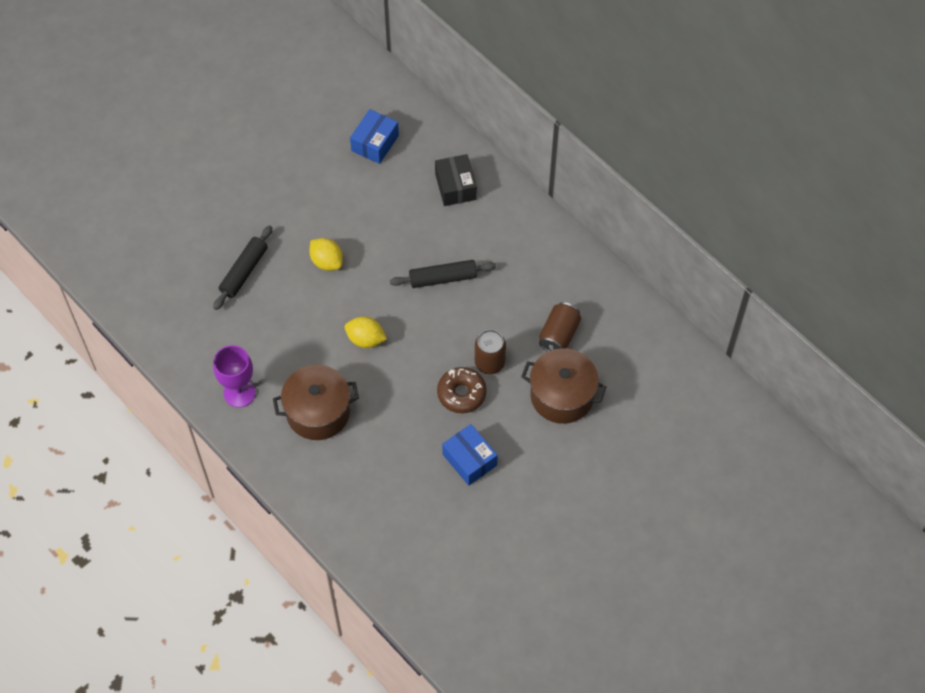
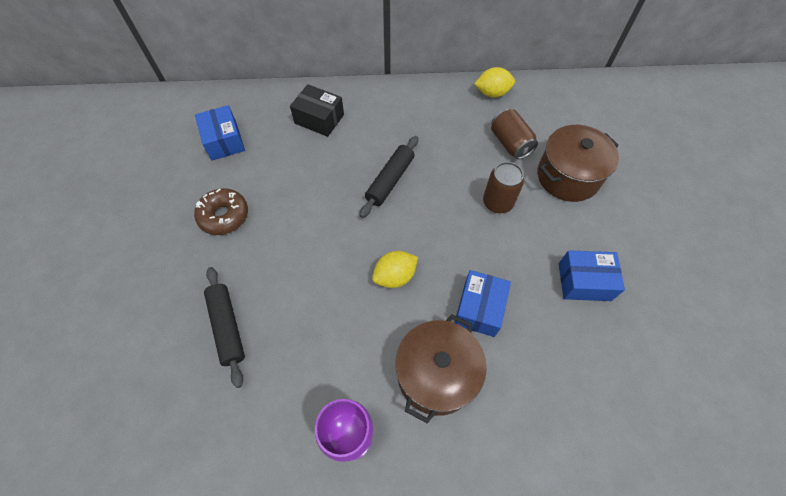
camera: 50 degrees left, 0 degrees up
(327, 262) = (290, 251): yellow lemon -> yellow lemon (492, 93)
(387, 407) = (479, 308): none -> blue box
(461, 393) = (511, 242): brown donut -> brown donut (224, 216)

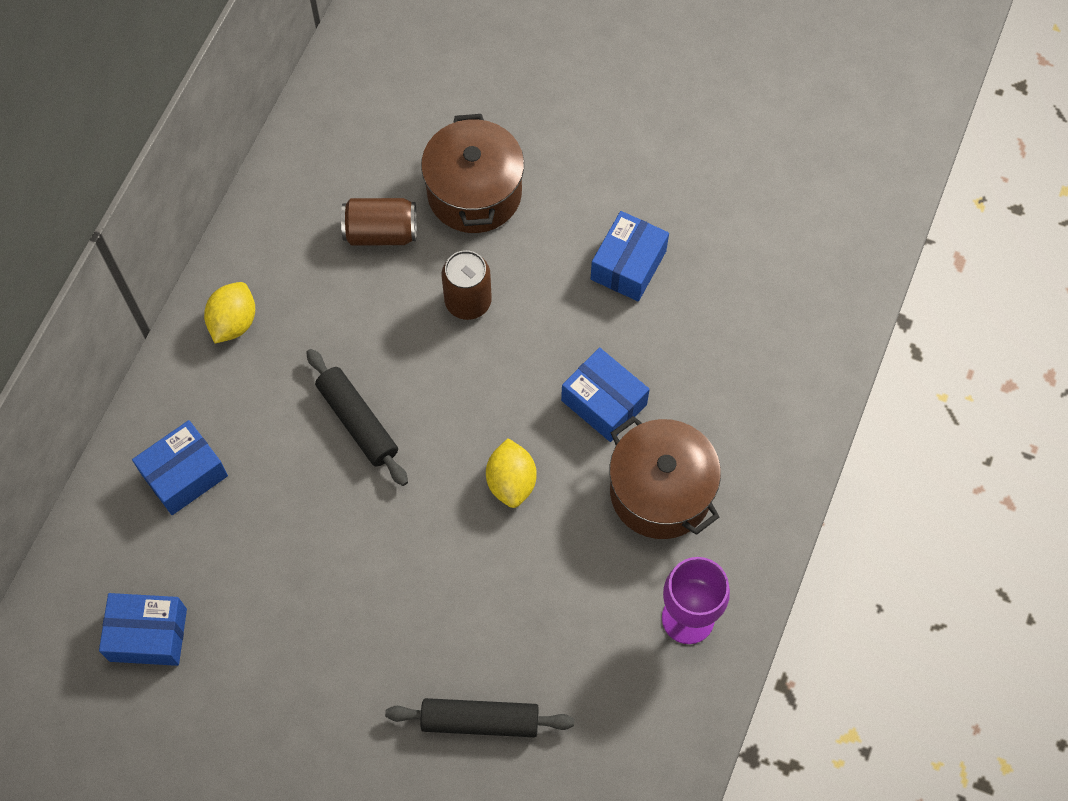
camera: 65 degrees left, 5 degrees up
(224, 216) = (296, 675): brown donut -> none
(319, 119) = (184, 475): black box -> blue box
(492, 93) = (276, 206): yellow lemon -> yellow lemon (233, 322)

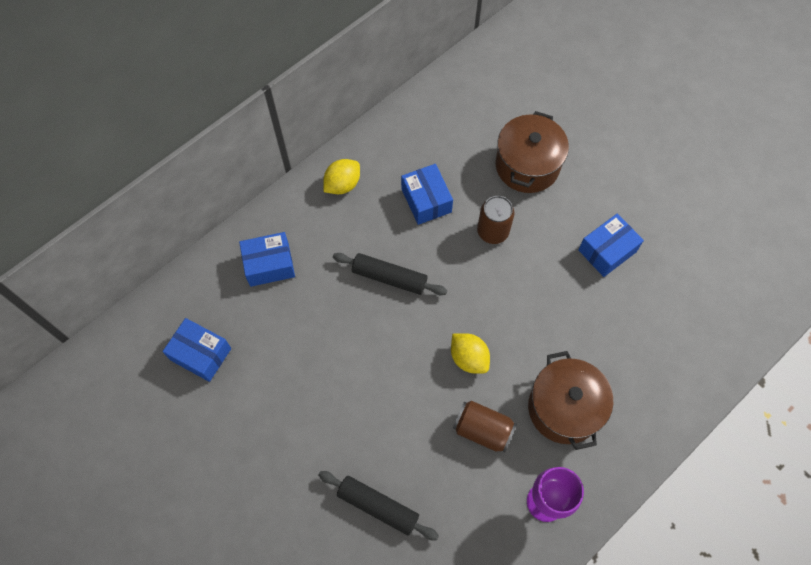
camera: 25 degrees right, 0 degrees up
(358, 421) = (389, 277): black rolling pin -> black rolling pin turned 60 degrees counterclockwise
(381, 233) = (457, 167): brown can -> brown can (482, 430)
(511, 482) = (468, 358): yellow lemon -> yellow lemon turned 60 degrees counterclockwise
(604, 402) = (552, 333): blue box -> blue box (426, 200)

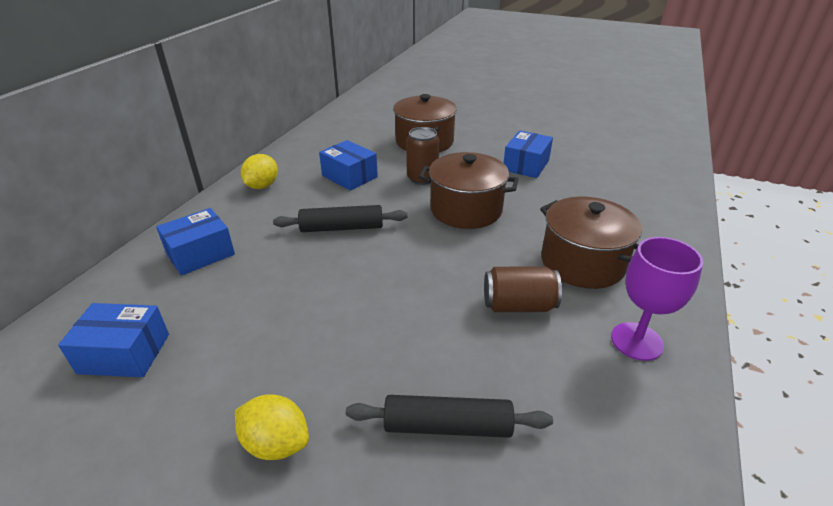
camera: 25 degrees left, 30 degrees down
(468, 358) = (461, 257): yellow lemon -> yellow lemon (276, 443)
(507, 297) = (466, 209): none -> brown pot

